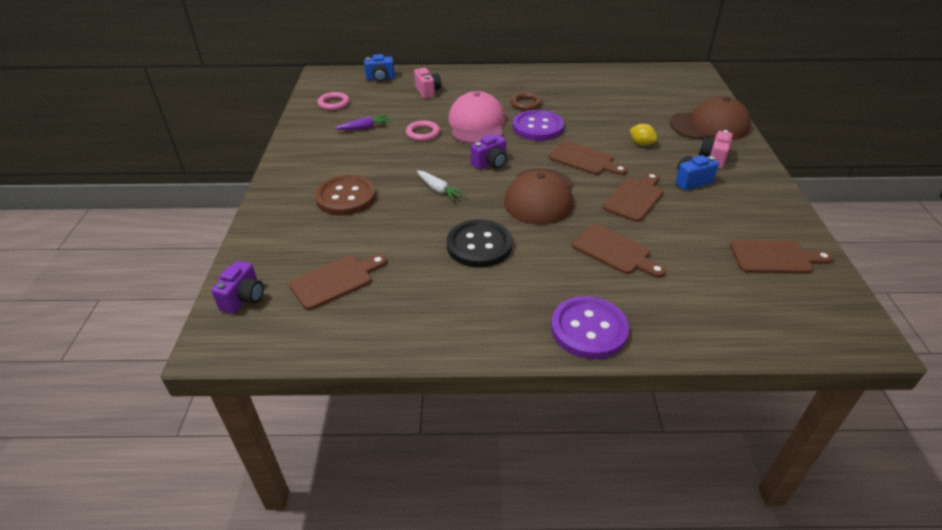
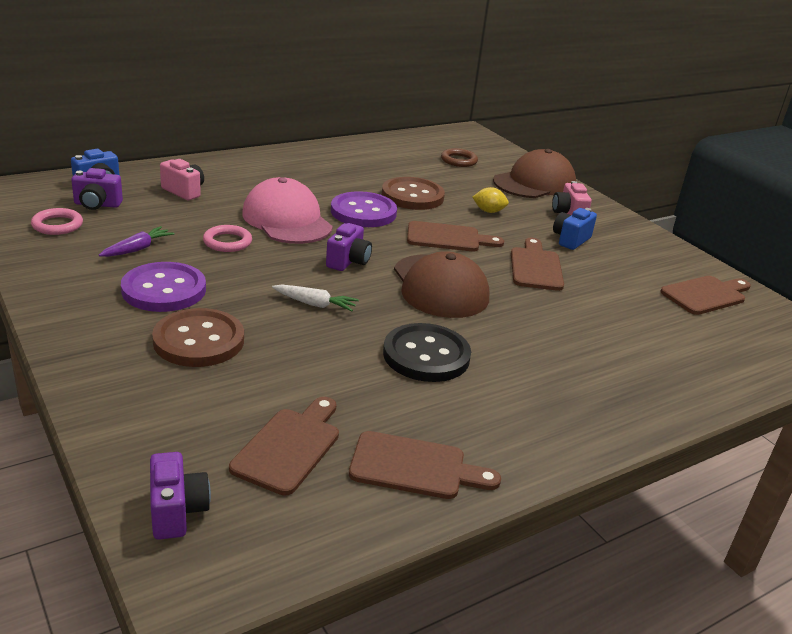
camera: 35 degrees left, 10 degrees down
(367, 93) = (97, 205): none -> purple camera
(525, 103) = (323, 188): brown ring -> brown ring (459, 160)
(589, 120) = (412, 196): none -> brown button
(589, 329) = (622, 410): purple button -> purple button (164, 290)
(614, 251) = (569, 325): brown cutting board -> brown cutting board (414, 467)

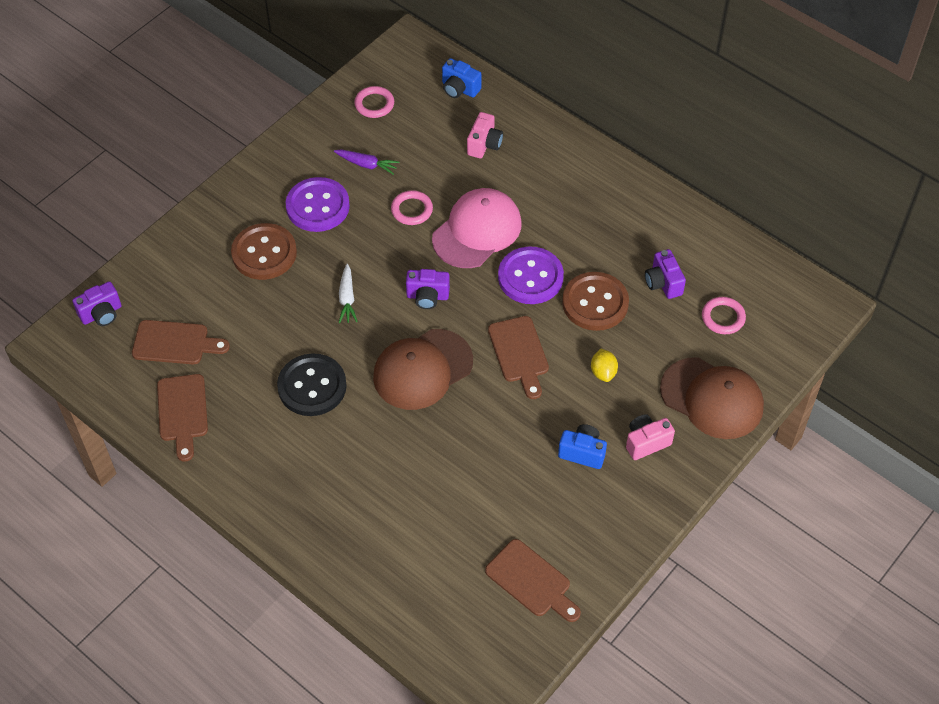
camera: 75 degrees right, 25 degrees up
(97, 205) = (422, 107): purple camera -> purple camera (663, 283)
(459, 160) = (723, 317): brown ring -> pink ring
(535, 267) = (502, 432): brown cutting board -> none

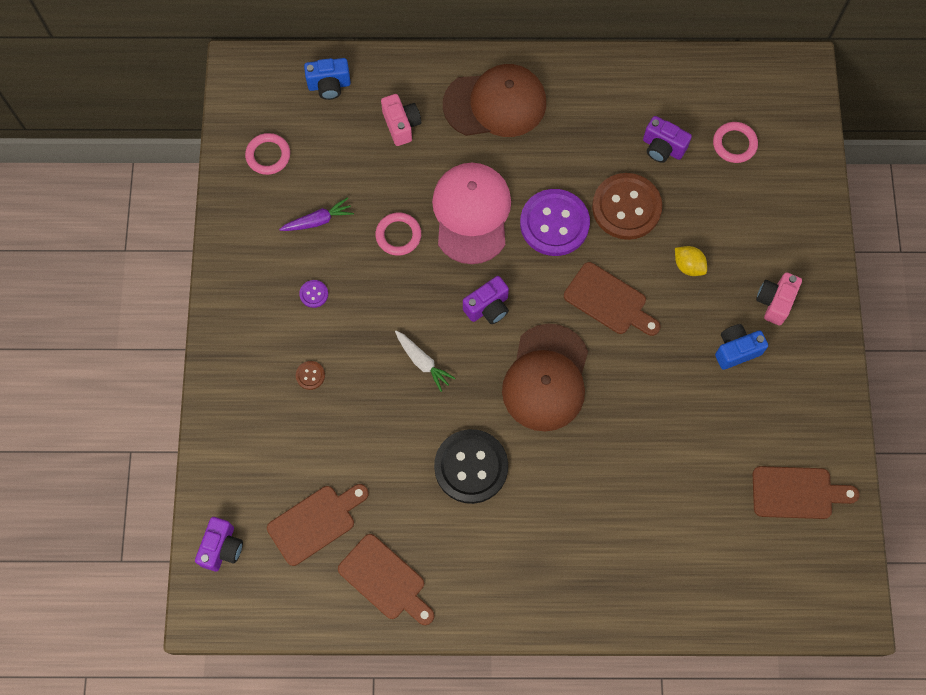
camera: 40 degrees left, 15 degrees up
(264, 253) = (310, 375): brown button -> brown button, size x0.40
(317, 206) = (314, 294): purple button -> purple button, size x0.40
(712, 398) = (788, 223): brown cap -> brown cap (495, 103)

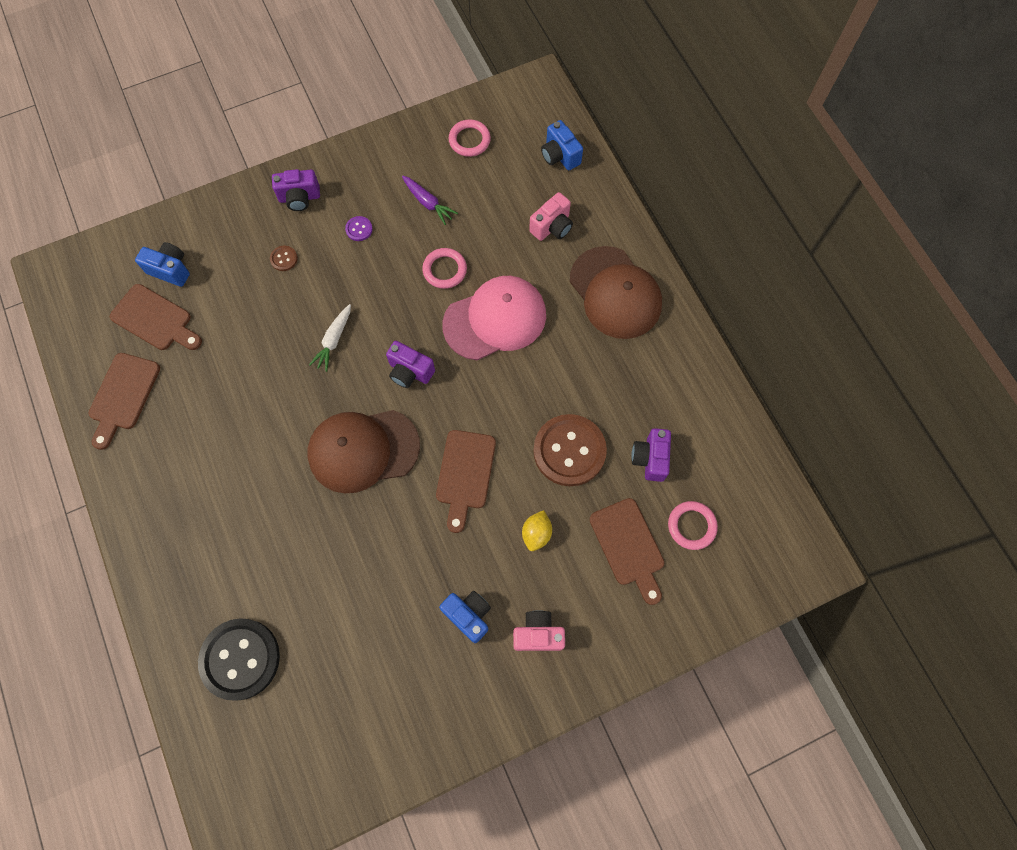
camera: 65 degrees right, 0 degrees up
(222, 548) = (108, 261): purple camera -> purple camera (299, 198)
(266, 489) = (170, 270): none -> blue camera
(471, 467) = (252, 421): black button -> black button (240, 659)
(554, 224) = (520, 393): purple button -> none
(797, 492) = (343, 737): brown cutting board -> brown cutting board (628, 546)

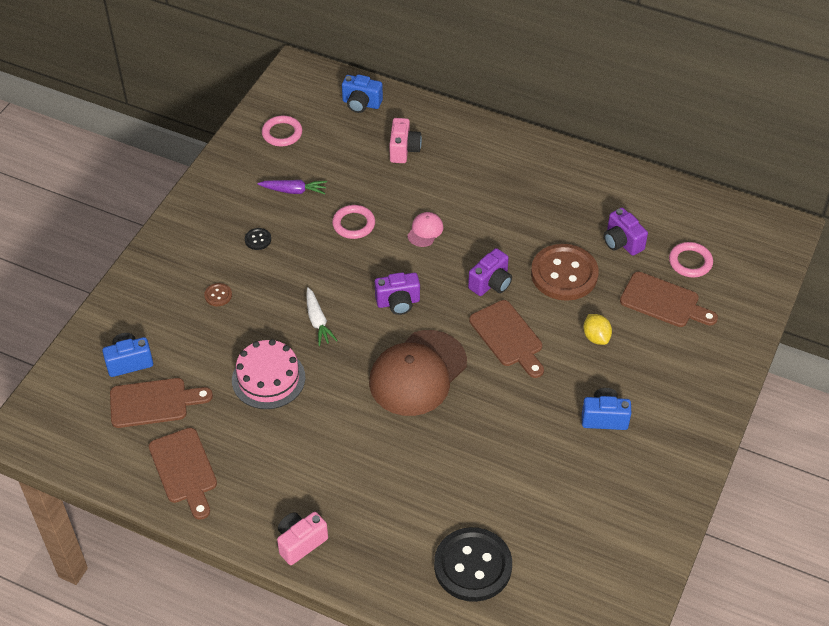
camera: 40 degrees left, 20 degrees down
(251, 364) = (268, 378): none -> pink cake
(299, 198) = (186, 249): purple camera -> purple camera (491, 283)
(359, 229) = (258, 240): purple button -> black button
(495, 319) = (425, 231): pink cap -> pink cap, size x0.43
(538, 634) = (662, 394): pink camera -> pink camera (300, 542)
(615, 293) = (492, 162): brown cap -> none

